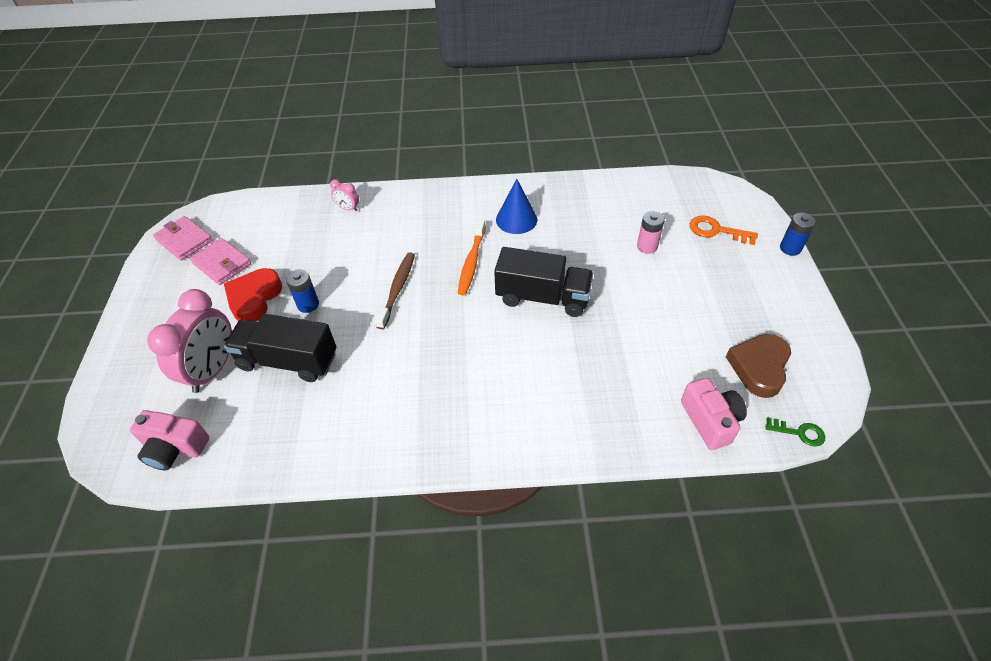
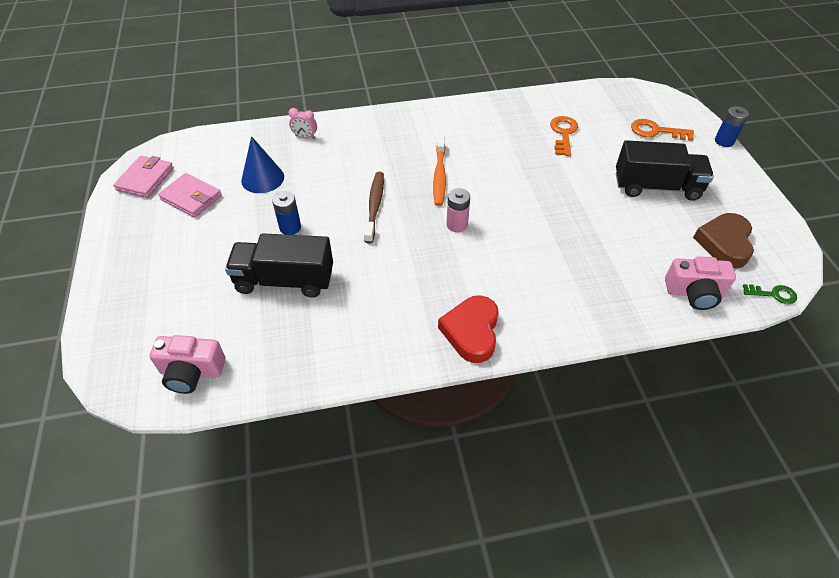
camera: 10 degrees left, 0 degrees up
(184, 240) = (145, 179): pink wallet -> pink wallet turned 75 degrees clockwise
(213, 370) = (210, 296): pink clock -> none
(254, 298) = (234, 226): red heart -> red heart (471, 332)
(516, 219) = (471, 135): blue cone -> blue cone (262, 178)
(542, 297) = (515, 201): black truck -> black truck (656, 187)
(614, 225) = (563, 134): none -> orange key
(647, 246) = (598, 149): pink battery -> pink battery (457, 224)
(710, 420) = (694, 292): pink camera -> pink camera turned 120 degrees clockwise

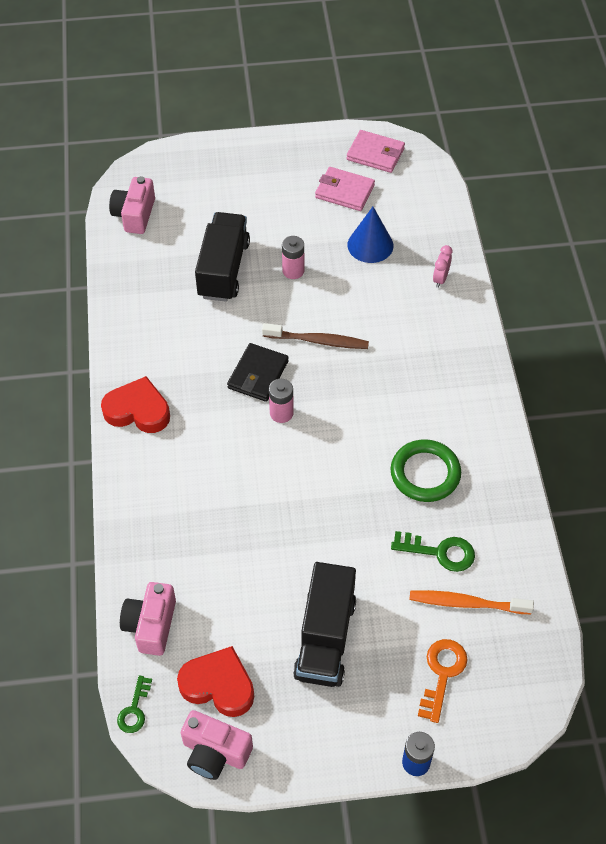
camera: 95 degrees right, 5 degrees up
(191, 198) = (344, 191): pink wallet -> pink wallet turned 75 degrees clockwise
(290, 227) = (293, 271): blue battery -> pink battery
(416, 243) = (258, 375): none -> black wallet
(439, 176) = (363, 404): orange toothbrush -> orange toothbrush (466, 603)
(498, 141) = (425, 473): none -> green ring
(563, 134) = (439, 552): orange key -> green key
(724, 243) = (218, 685): brown heart -> red heart
(777, 240) = (215, 752): none -> pink camera

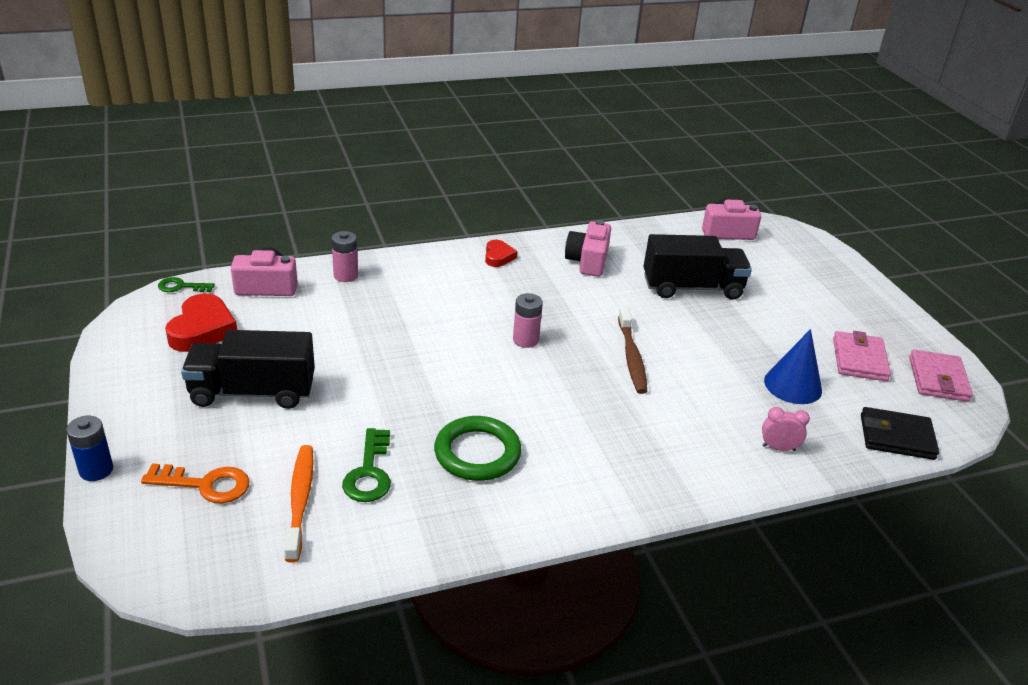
camera: 75 degrees right, 20 degrees down
(138, 410) = (498, 257): red heart -> red heart, size x0.57
(215, 752) = (132, 334): pink camera -> pink camera (588, 261)
(258, 375) = (568, 321): black wallet -> black wallet (896, 437)
(293, 271) = (718, 332): pink battery -> pink battery (345, 275)

